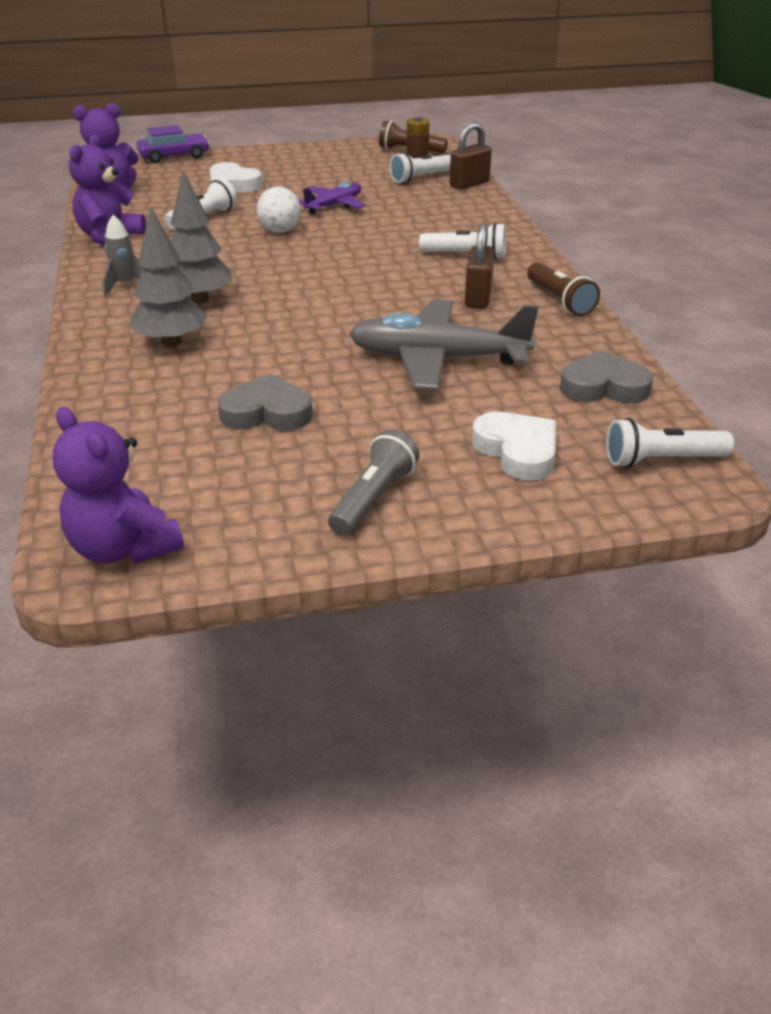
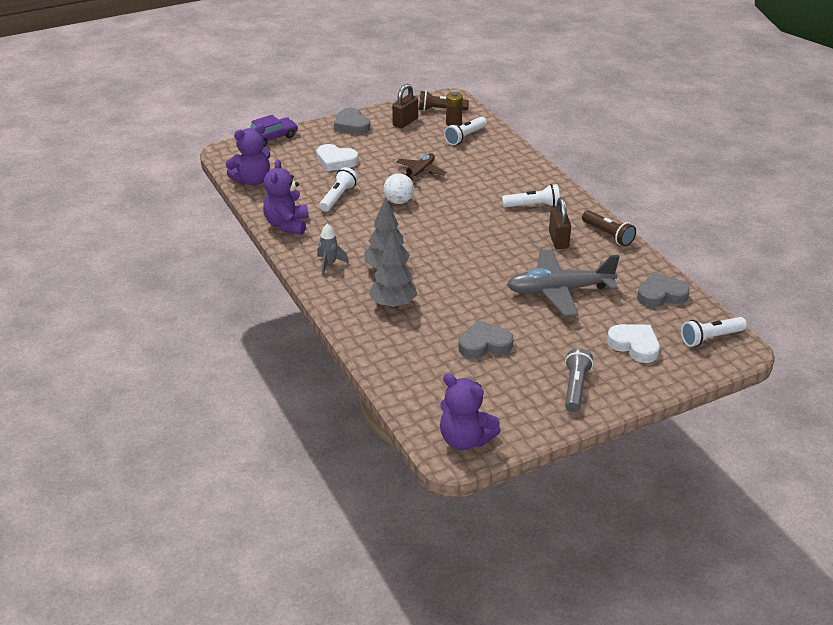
camera: 15 degrees left, 0 degrees up
(283, 154) = (351, 125): none -> grey heart
(334, 205) = (420, 172): purple plane -> brown plane
(469, 184) = (500, 139): brown padlock -> brown padlock (405, 122)

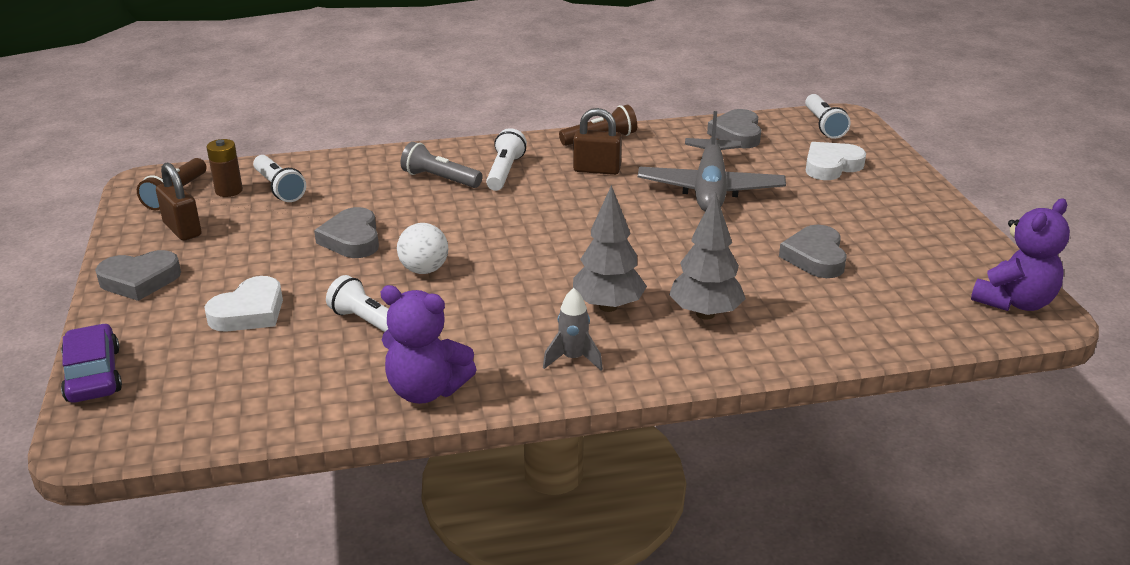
camera: 75 degrees left, 5 degrees down
(252, 181) = (240, 416): purple teddy bear -> none
(420, 172) = (352, 239): brown plane -> grey heart
(575, 387) = (908, 213): grey flashlight -> grey flashlight (440, 179)

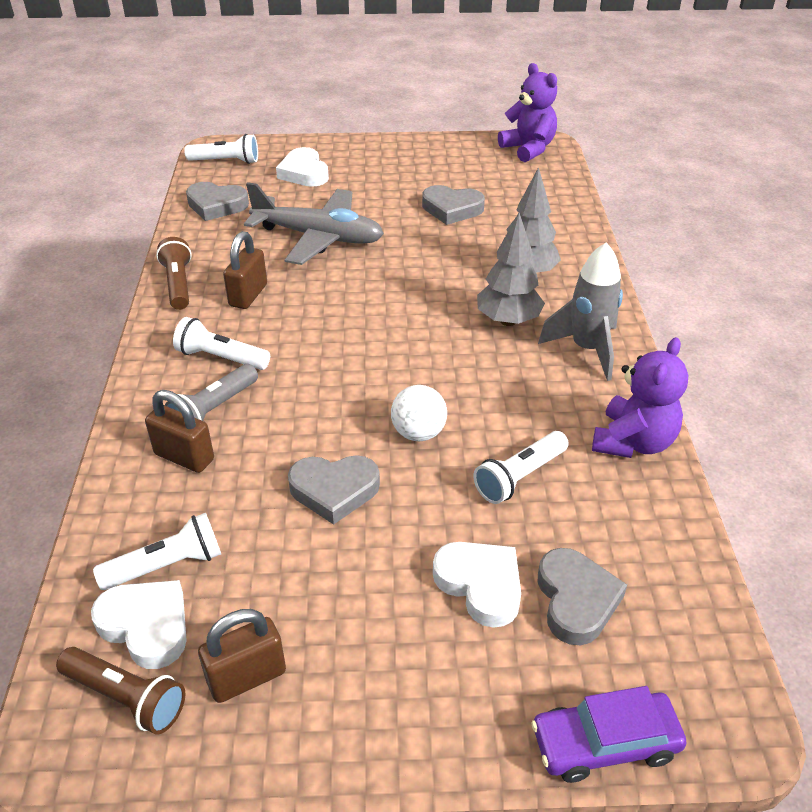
camera: 80 degrees left, 10 degrees up
(140, 280) = (380, 717): grey heart -> grey heart (576, 600)
(229, 191) = (146, 626): brown battery -> white heart
(385, 177) = (184, 457): none -> brown padlock
(573, 359) = (587, 349): grey rocket -> grey rocket, size x1.67

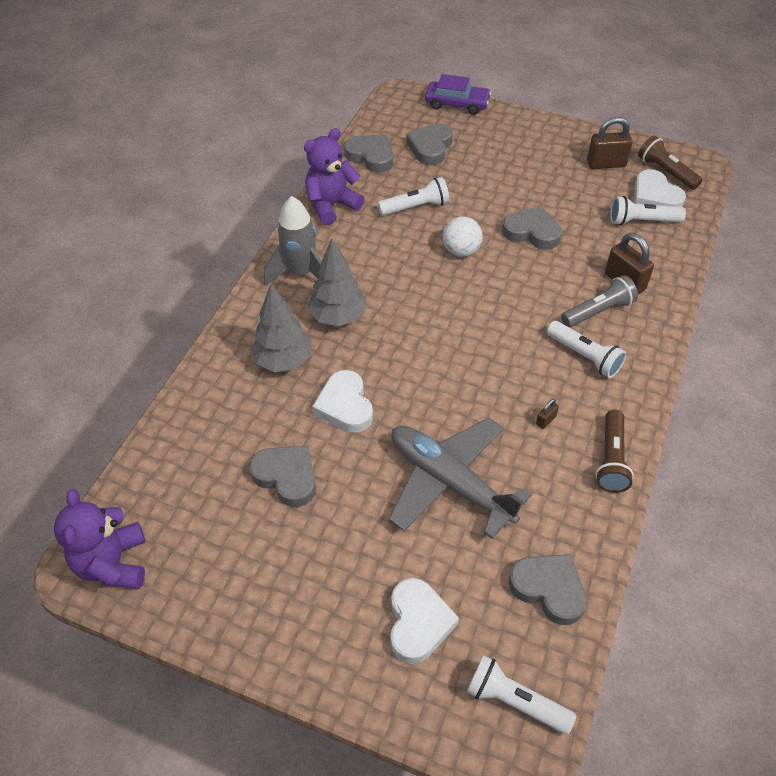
camera: 155 degrees left, 10 degrees up
(248, 295) = (545, 420): brown padlock -> brown padlock, size x0.47
(480, 585) = (473, 166): white heart -> white heart (345, 406)
(654, 545) = (371, 156): none -> grey heart

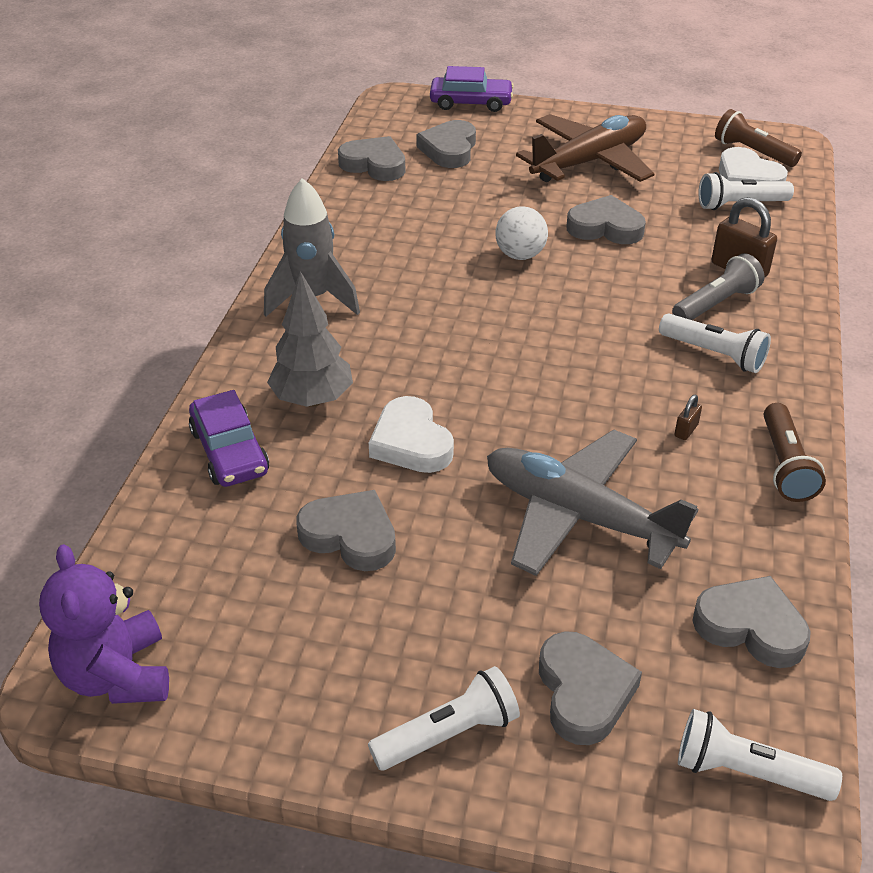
camera: 10 degrees left, 10 degrees down
(218, 397) = (229, 451): none -> purple car
(332, 205) = (335, 221): purple teddy bear -> none
(338, 317) = (375, 342): grey tree -> none
(416, 207) = (447, 213): white flashlight -> white flashlight (448, 734)
(418, 623) = (583, 692): white heart -> grey heart
(535, 169) = (589, 162): none -> brown plane
(606, 164) = (676, 150): brown padlock -> none

